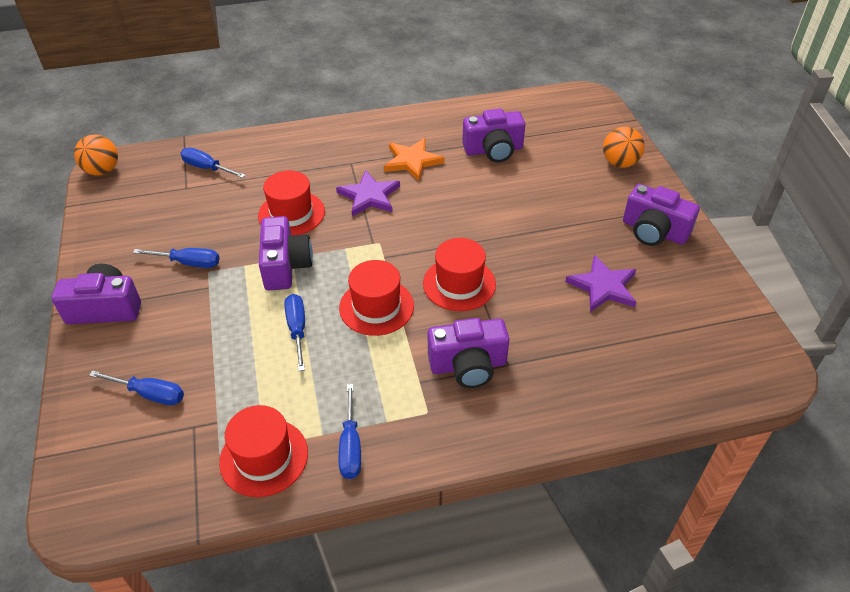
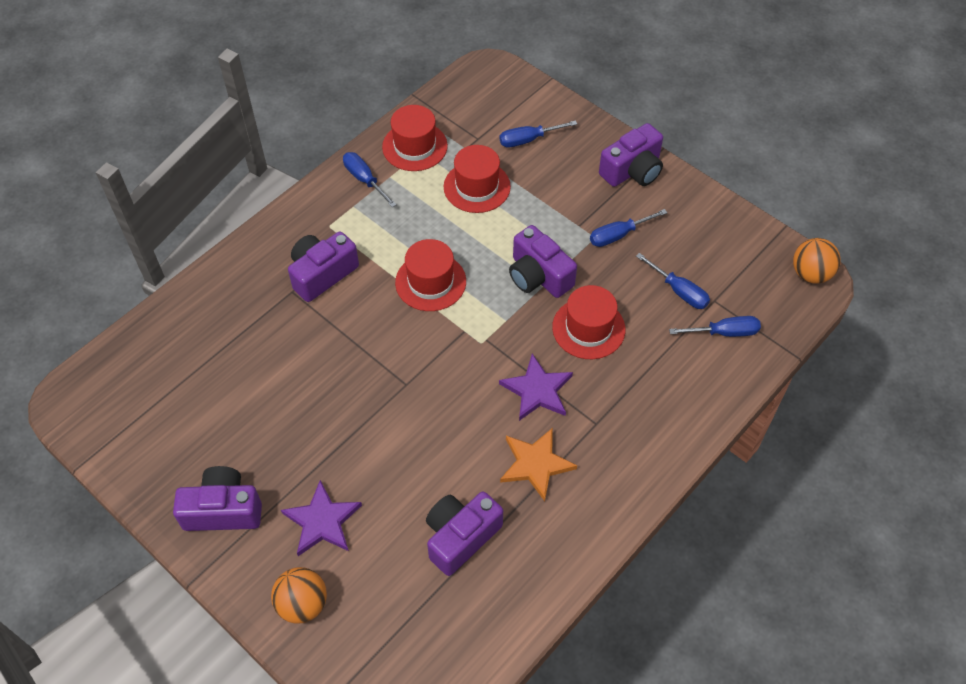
camera: 145 degrees right, 10 degrees up
(297, 330) = (474, 231): blue screwdriver -> blue screwdriver (678, 291)
(459, 284) = (378, 340): red hat -> red hat (477, 187)
(603, 286) = (247, 409): purple star -> purple star (322, 521)

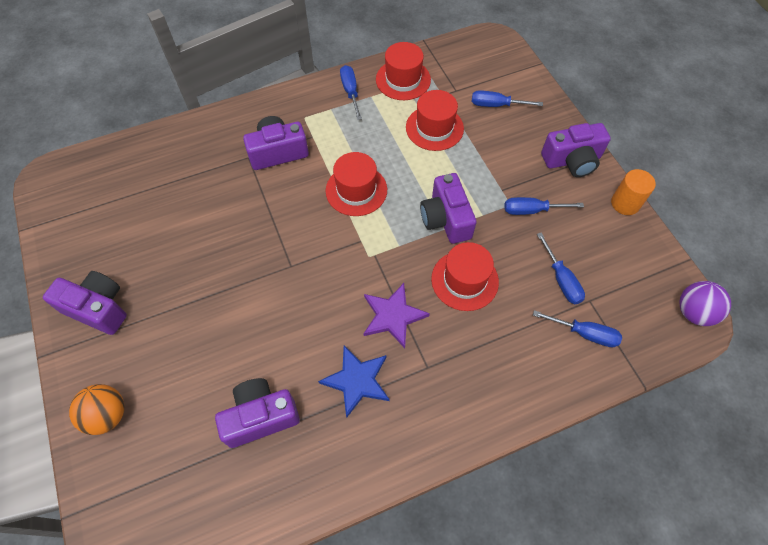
camera: 25 degrees right, 5 degrees up
(322, 521) = (162, 351): purple star -> none
(536, 464) = (357, 380): orange star -> blue star
(703, 195) = (625, 203): none -> orange cylinder
(810, 274) = (693, 312): orange ball -> purple ball

